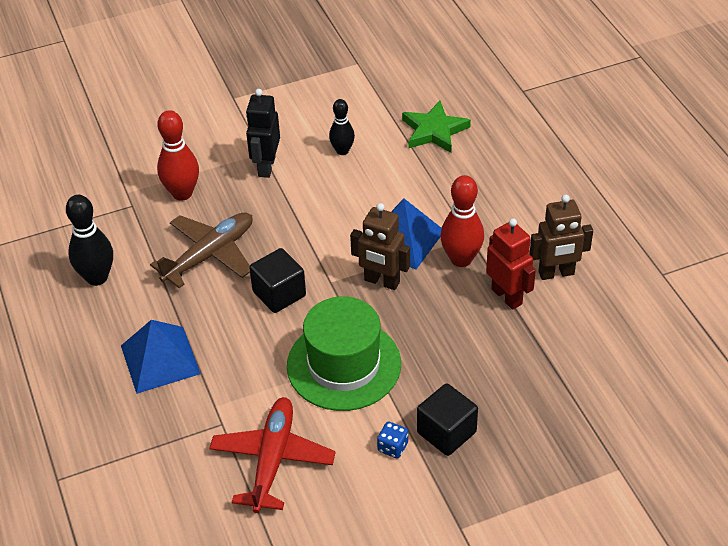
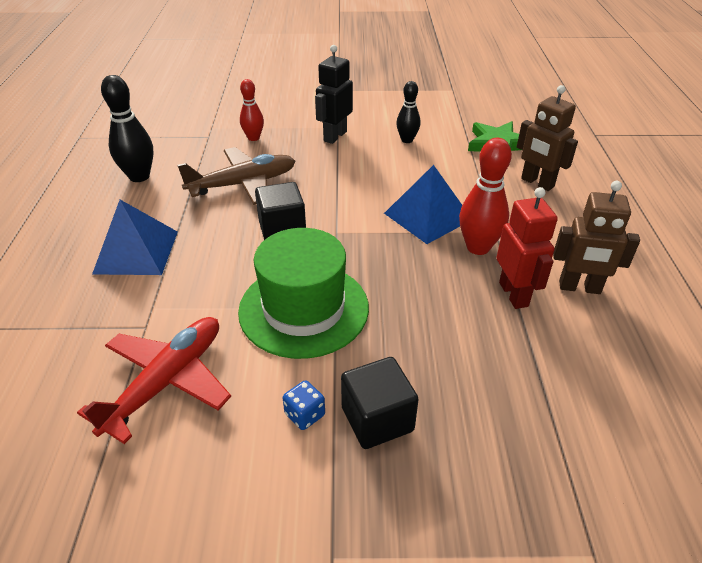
camera: 20 degrees right, 5 degrees down
(182, 193) = (253, 138): red bowling pin -> red bowling pin, size x0.64
(381, 281) = (386, 245): brown robot -> brown robot (537, 183)

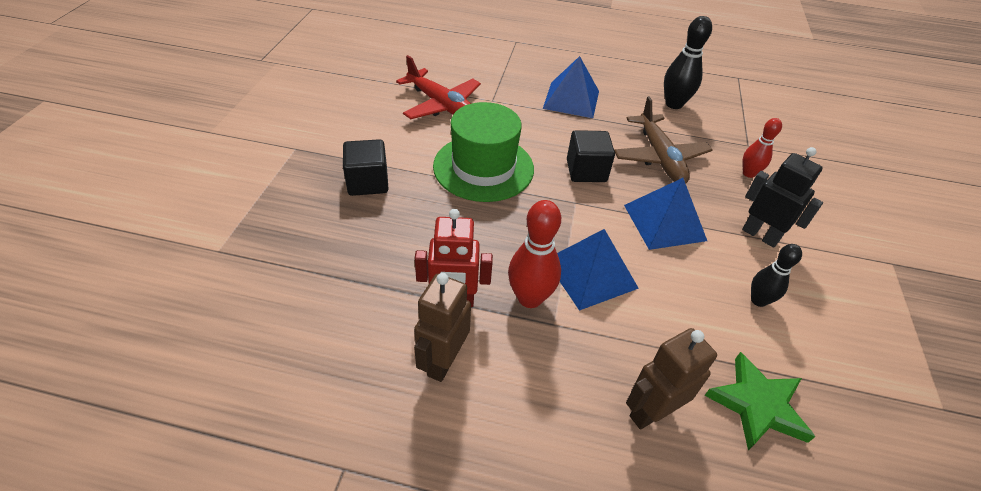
camera: 100 degrees right, 5 degrees up
(305, 414) = (389, 153): blue dice -> none
(341, 180) = (664, 222): none -> blue pyramid

